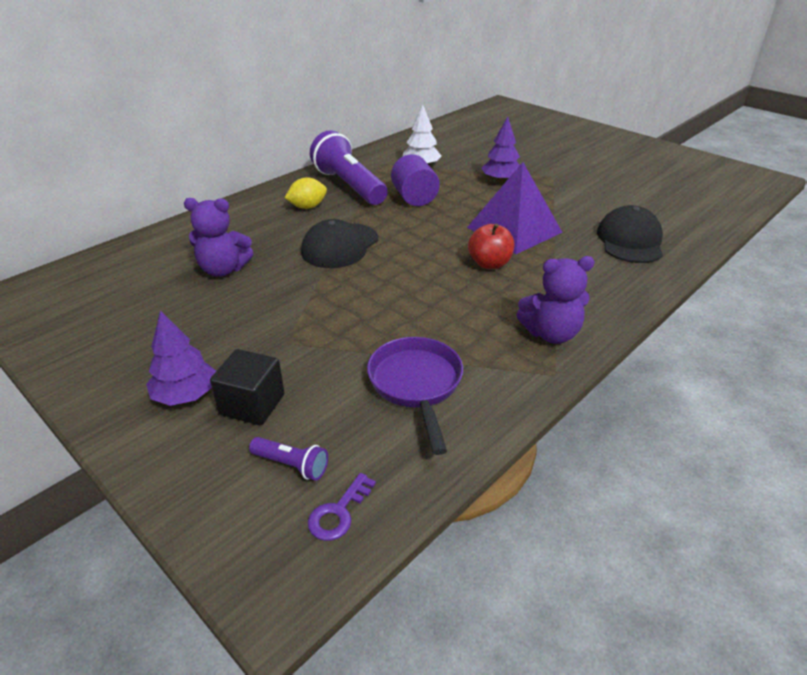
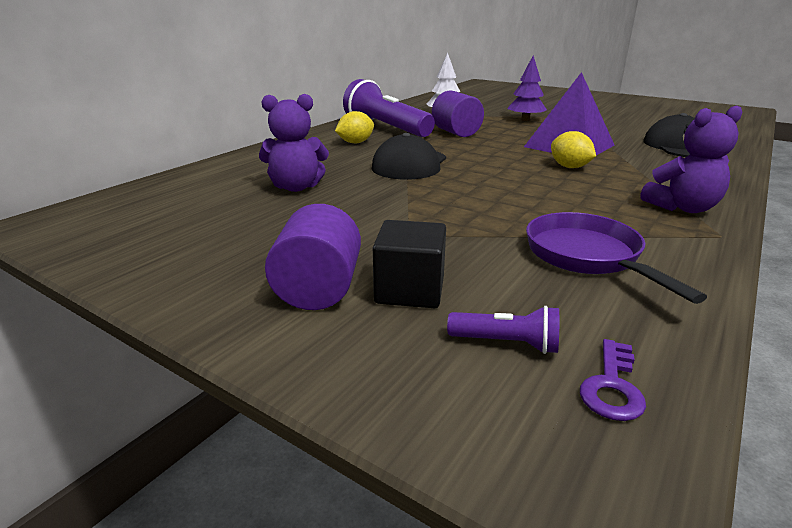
camera: 10 degrees left, 10 degrees down
(186, 395) = (318, 290): purple tree -> purple cylinder
(489, 264) = (569, 167): red apple -> yellow lemon

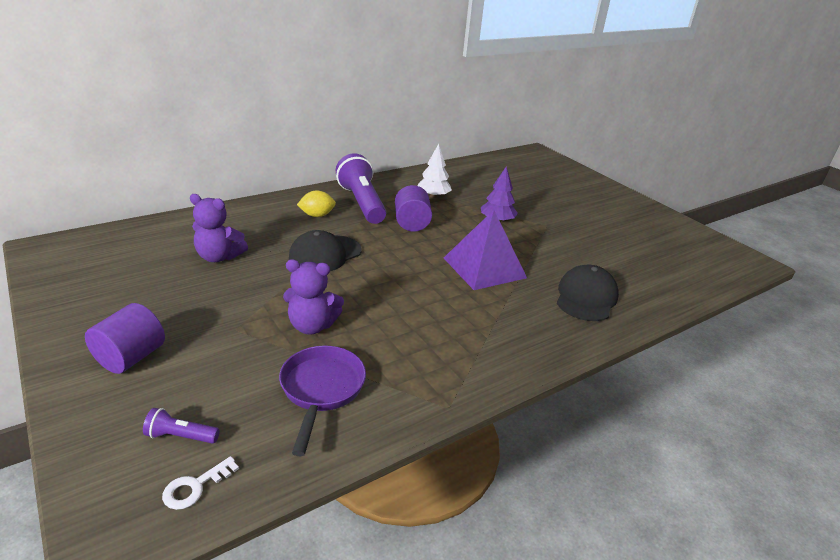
camera: 20 degrees right, 5 degrees up
(410, 290) = (178, 377): black cube -> none
(507, 343) = (180, 436): purple flashlight -> purple flashlight turned 150 degrees clockwise
(569, 167) = (445, 294): yellow lemon -> none
(612, 387) = (195, 487): purple key -> white key
(682, 208) = (465, 369): purple teddy bear -> purple teddy bear (312, 326)

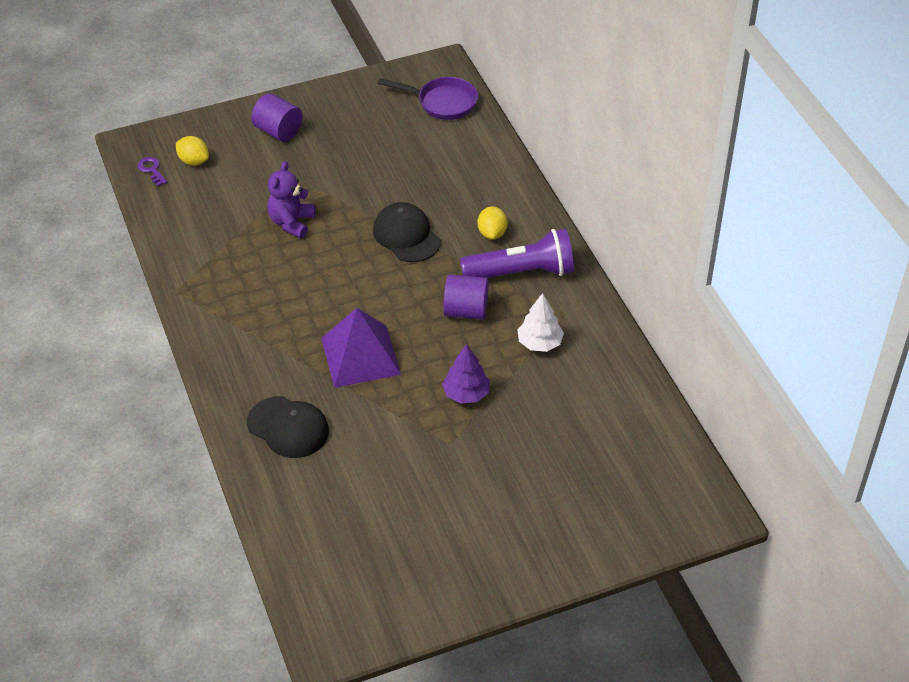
camera: 105 degrees right, 15 degrees up
(180, 436) = (194, 161): purple flashlight -> yellow lemon
(195, 487) = (152, 170): white key -> purple key
(219, 257) = (412, 165): purple teddy bear -> none
(321, 390) = (214, 225): purple pan -> purple pan (442, 102)

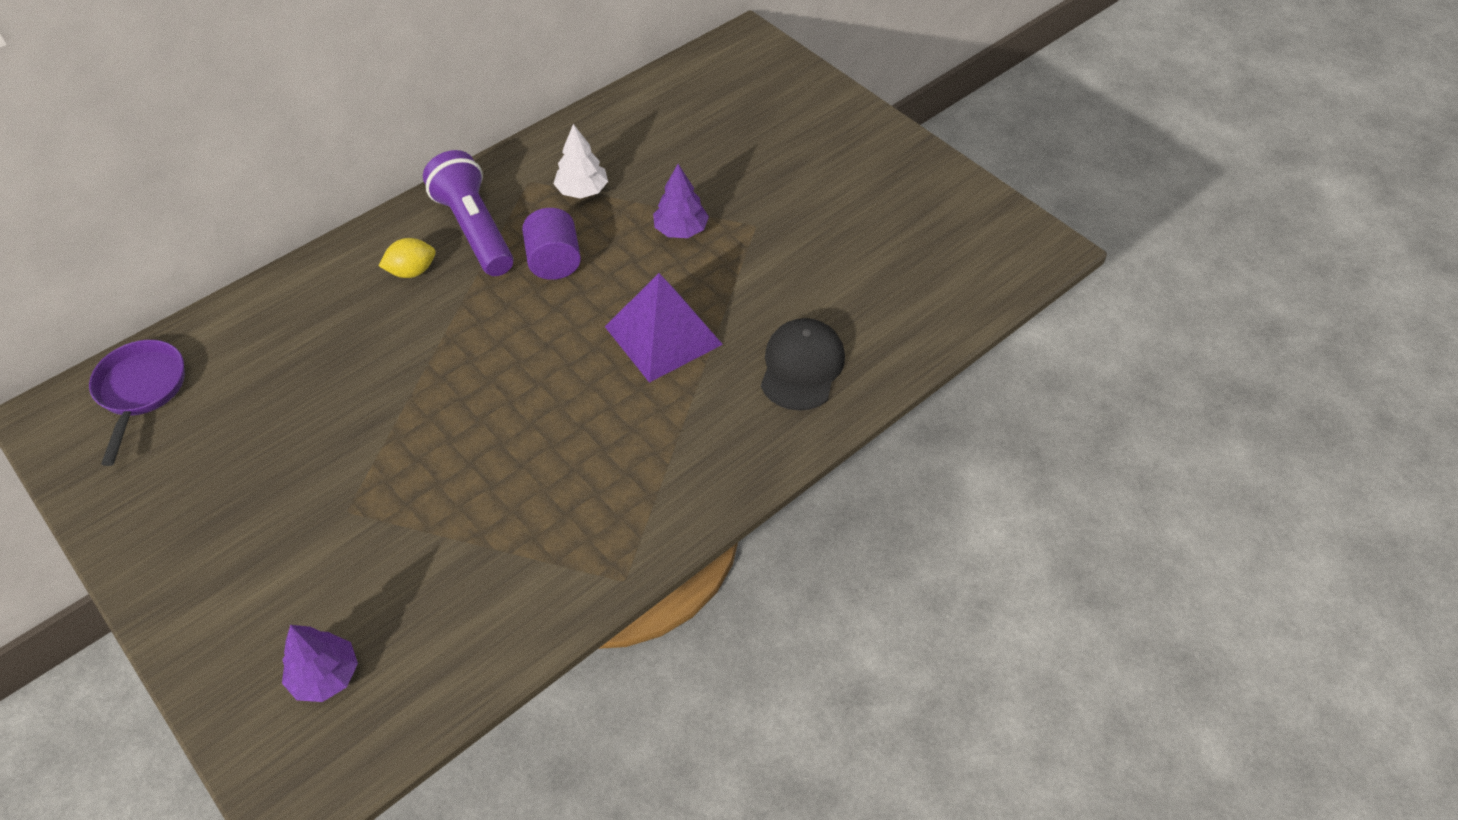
camera: 110 degrees left, 5 degrees up
(152, 170) = (359, 733): purple key -> none
(194, 161) = (325, 676): yellow lemon -> purple tree
(278, 131) = (232, 579): purple cylinder -> none
(292, 222) = (443, 487): purple teddy bear -> none
(406, 235) = (437, 352): black cap -> none

